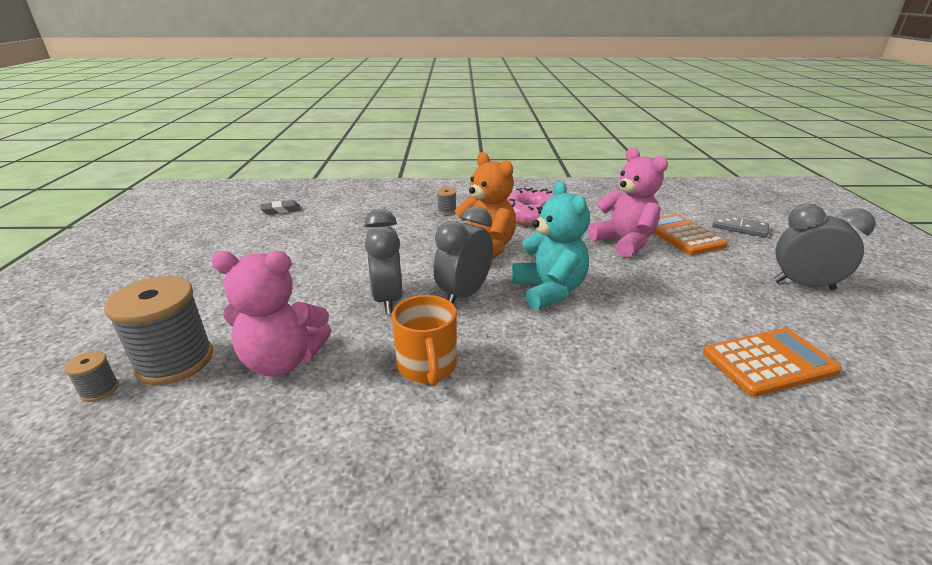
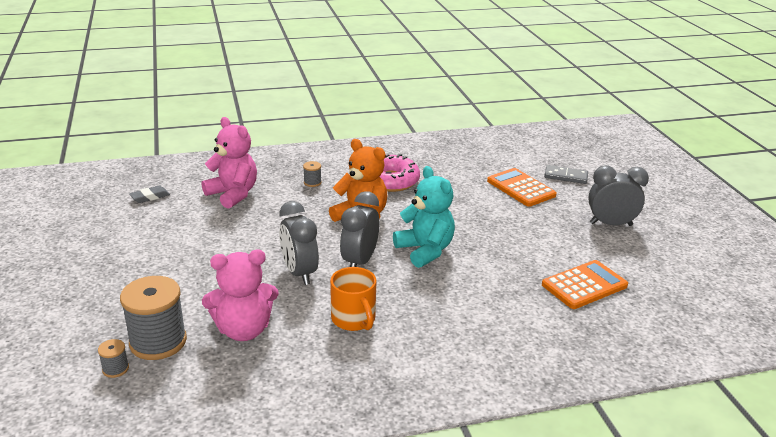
camera: 15 degrees left, 0 degrees up
(624, 242) = (475, 200): pink teddy bear -> pink teddy bear (233, 194)

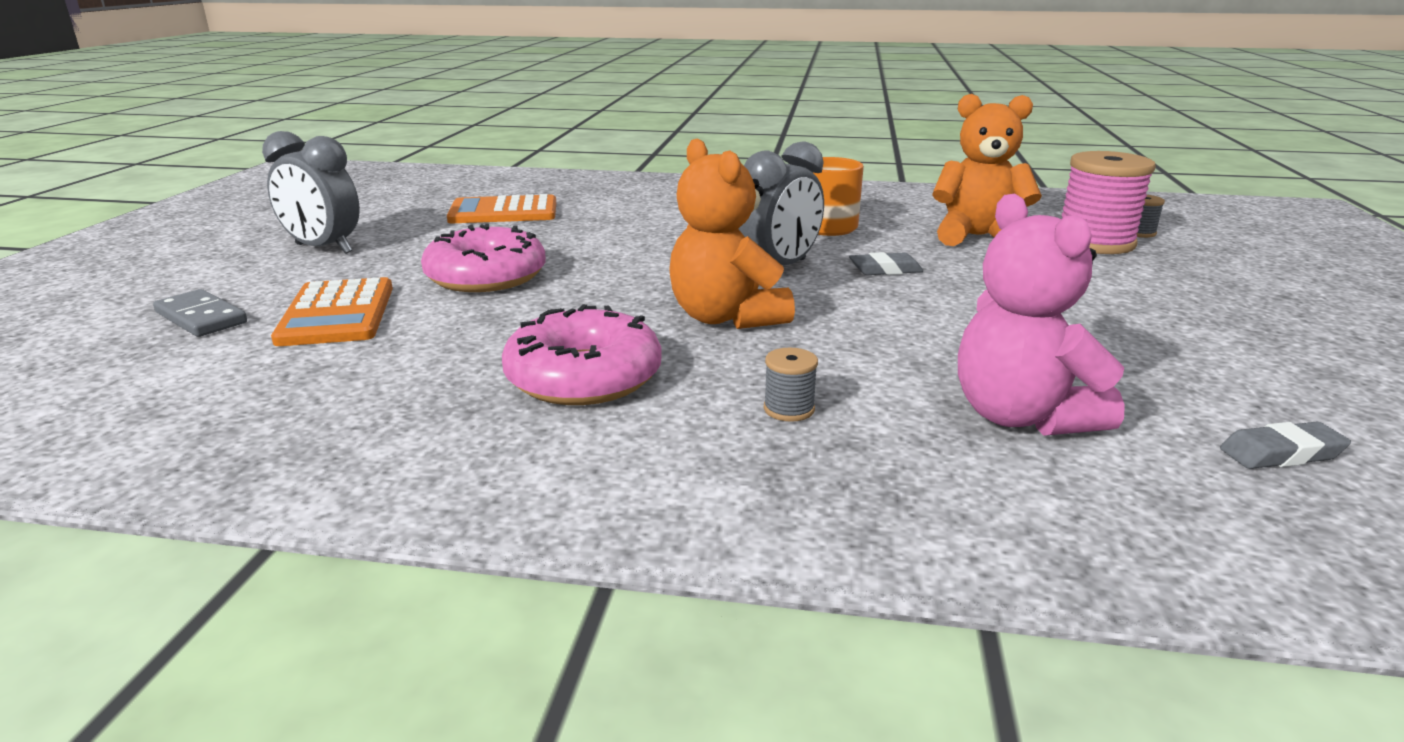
camera: 155 degrees left, 5 degrees down
(158, 342) = (1095, 243): grey spool -> pink spool
(244, 330) = (977, 237): pink teddy bear -> orange teddy bear
(299, 273) = (885, 270): grey clock -> grey eraser
(425, 250) = (661, 264): turquoise teddy bear -> none
(498, 222) = (486, 276): none -> pink donut

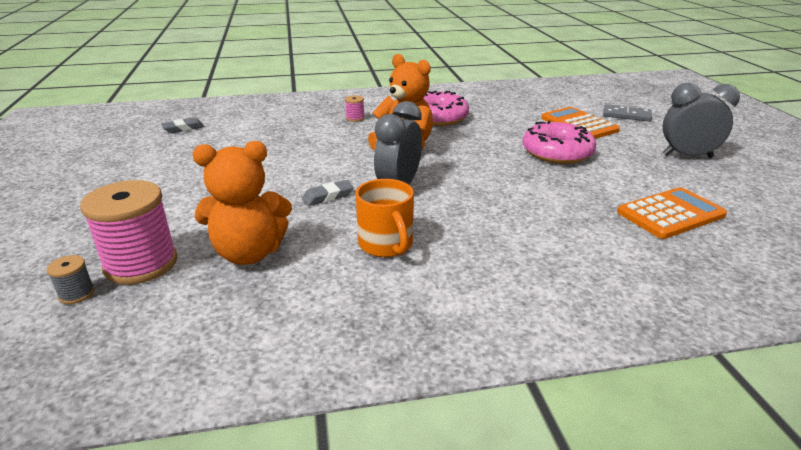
camera: 160 degrees right, 5 degrees up
(789, 409) = (355, 118): grey spool -> pink spool
(1021, 417) = (270, 127): pink teddy bear -> none

